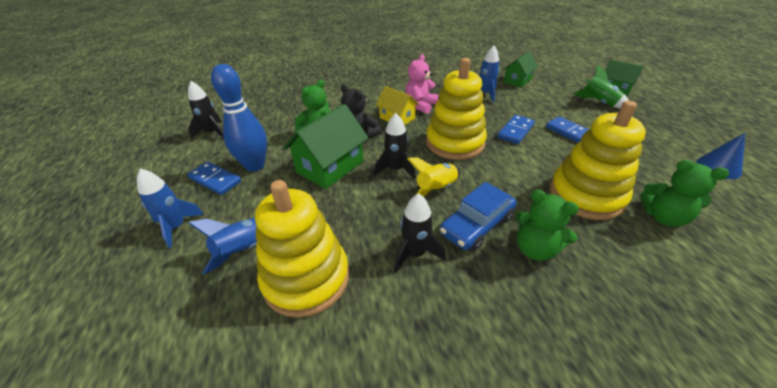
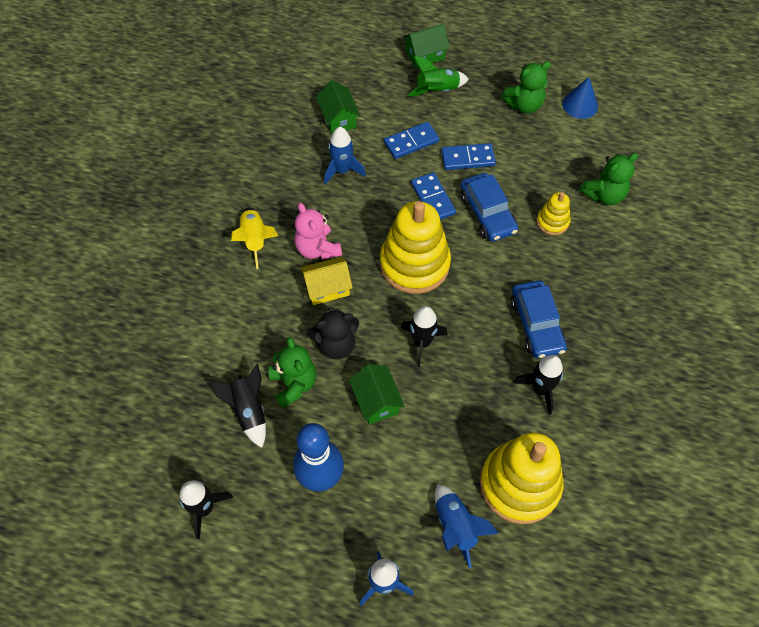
camera: 60 degrees left, 20 degrees up
(215, 180) = (321, 528): blue domino -> blue domino (411, 142)
(287, 123) = (248, 411): none -> black rocket
(330, 167) = (376, 401): green house -> green house, size x0.62
(436, 189) = (474, 326): yellow rocket -> yellow rocket (255, 240)
(535, 249) = (583, 303): green teddy bear -> green teddy bear (524, 105)
(540, 158) = (487, 213): none -> blue car
(586, 195) = (552, 221): yellow stacking toy -> yellow stacking toy, size x0.48

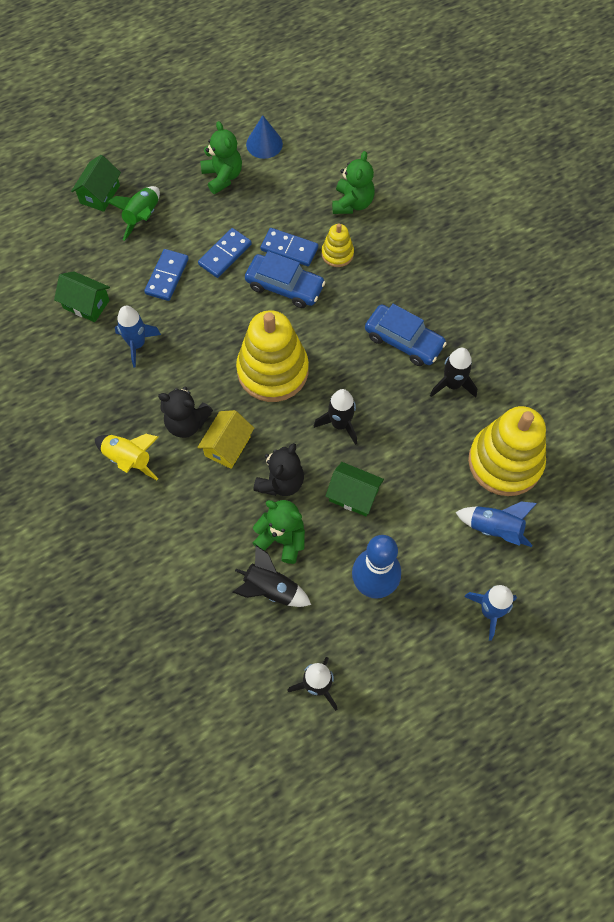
camera: 45 degrees left, 5 degrees up
(317, 249) = (186, 423): pink teddy bear -> black teddy bear
(432, 198) = (232, 308): blue domino -> blue domino (289, 249)
(524, 105) = (222, 176): green teddy bear -> green teddy bear turned 45 degrees counterclockwise

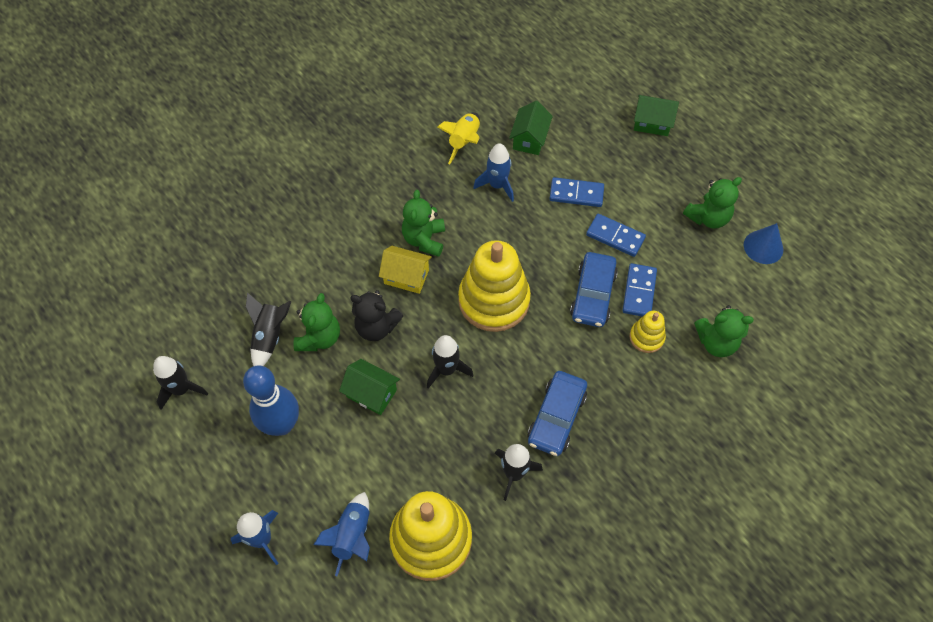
camera: 80 degrees right, 5 degrees down
(128, 459) = (381, 203): yellow rocket -> yellow rocket (464, 142)
(142, 217) = (637, 161): green rocket -> none
(186, 423) = (424, 239): black teddy bear -> green teddy bear
(353, 495) = (371, 393): green house -> green house turned 75 degrees counterclockwise

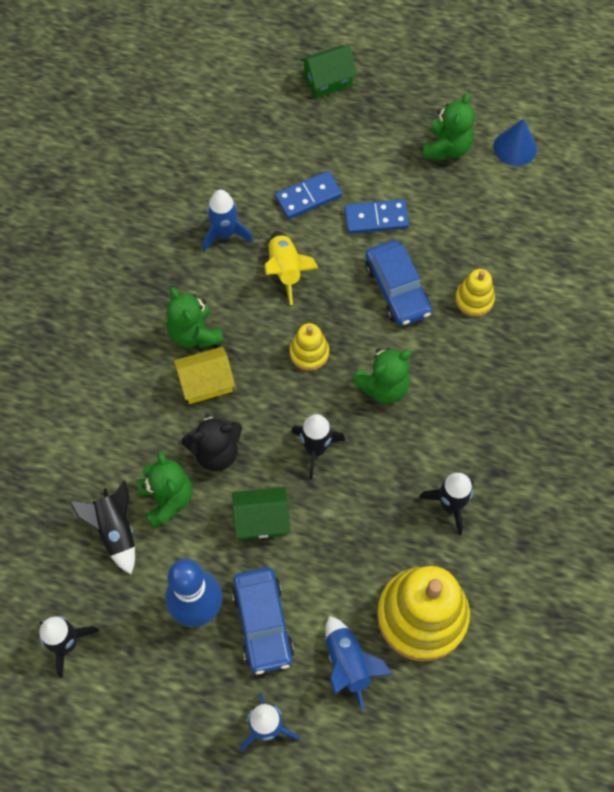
camera: 35 degrees left, 5 degrees up
(464, 142) = (157, 207): yellow rocket -> yellow rocket (286, 270)
(494, 300) = (309, 353): yellow stacking toy -> yellow stacking toy, size x0.48
(529, 139) = (221, 166): green house -> none
(556, 417) = (449, 427): blue car -> blue car (263, 623)
(639, 291) = (436, 259): blue domino -> none
(716, 342) = (537, 265): green teddy bear -> green teddy bear (383, 386)

